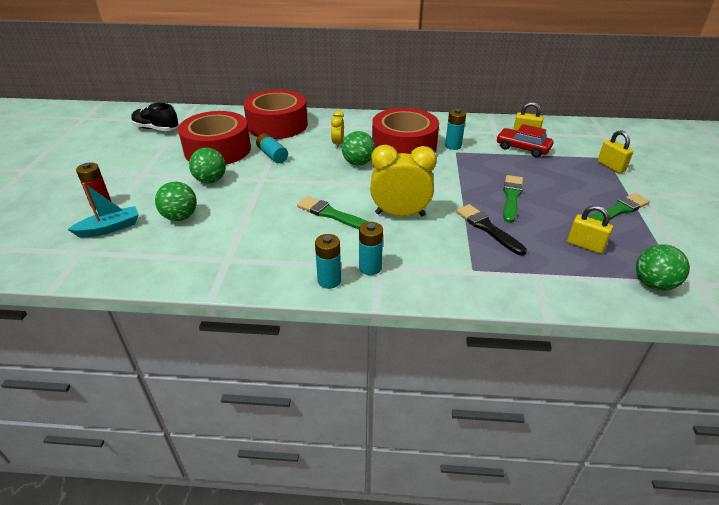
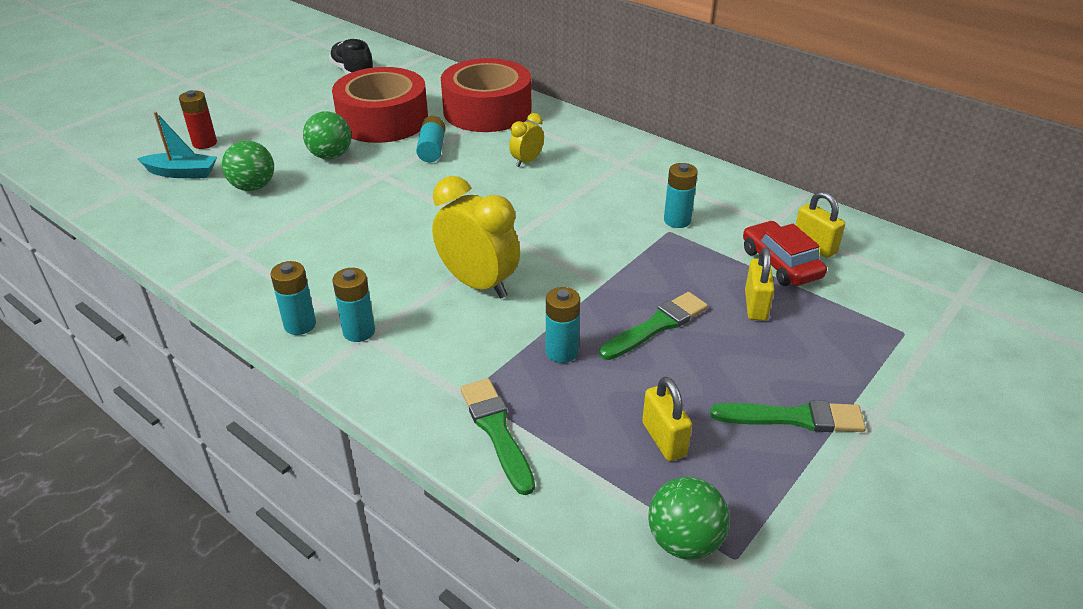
camera: 35 degrees right, 0 degrees up
(331, 214) = (401, 249): green brush -> green brush (497, 431)
(358, 163) = (517, 196): green ball -> none
(404, 146) = (607, 195): red tape -> none
(487, 228) = (561, 352): black brush -> turquoise battery
(611, 166) = (890, 349): yellow padlock -> yellow padlock (755, 305)

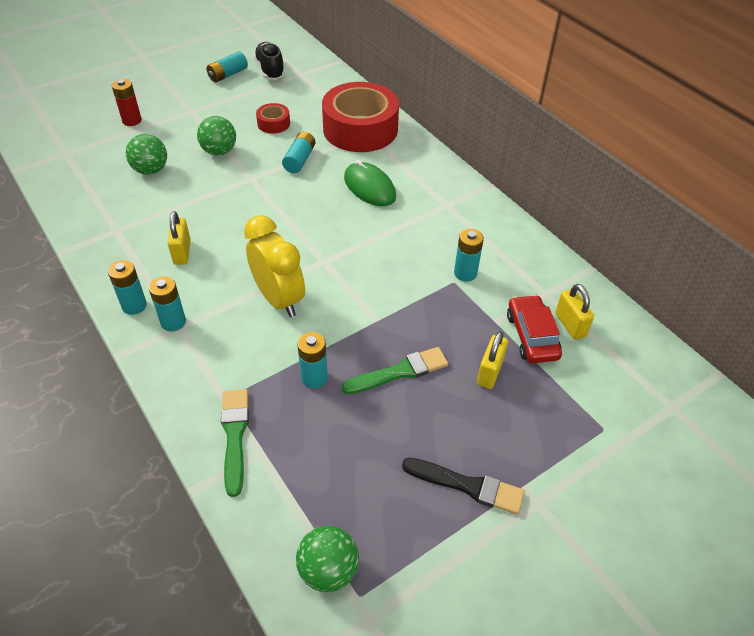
camera: 15 degrees right, 10 degrees up
(182, 173) = (105, 146): turquoise boat -> none
(304, 83) = (228, 75): none -> turquoise battery
(383, 120) = (273, 123): red tape -> red tape, size x0.44
(527, 161) = (369, 187): yellow clock -> green mouse
(663, 439) = (355, 477): yellow padlock -> yellow padlock (182, 252)
(794, 418) = (467, 486): green brush -> black brush

